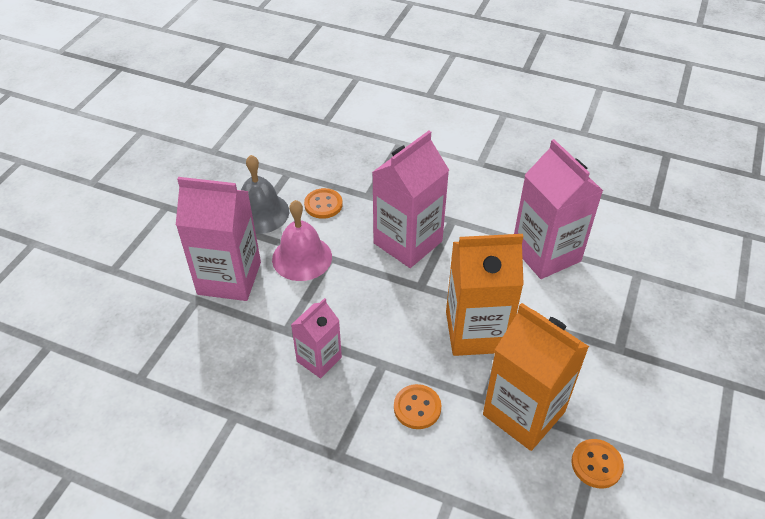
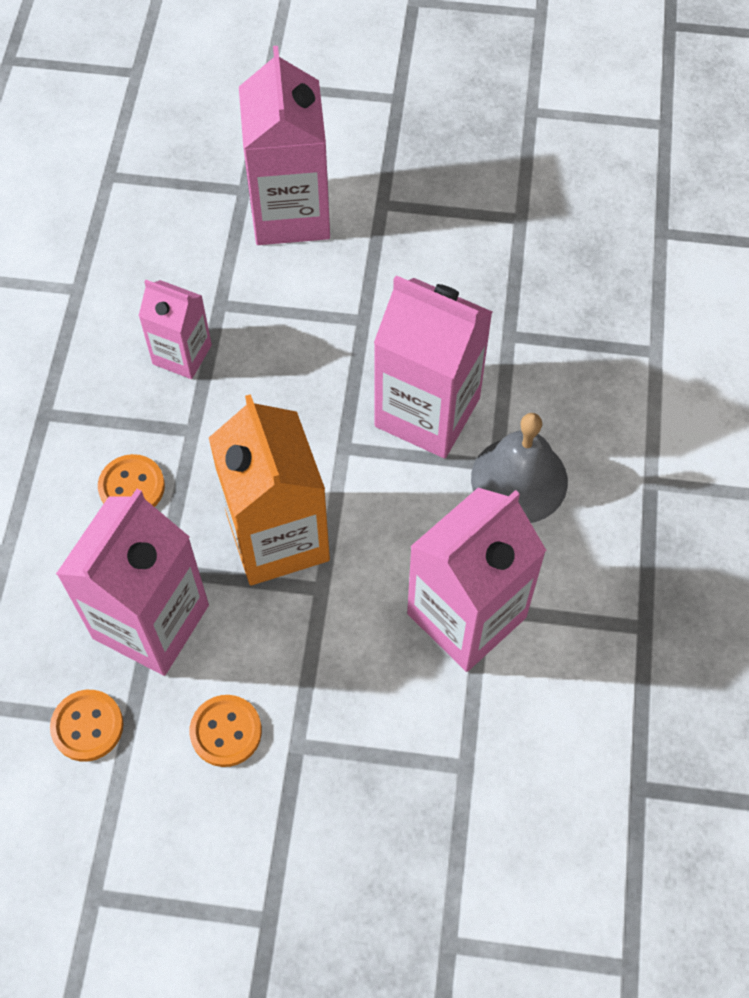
camera: 75 degrees right, 15 degrees up
(260, 213) = (424, 210): grey bell -> grey bell (519, 479)
(302, 257) = (353, 285): pink bell -> none
(323, 204) = (468, 282): orange button -> orange button (226, 731)
(523, 413) = (151, 621): orange carton -> pink carton

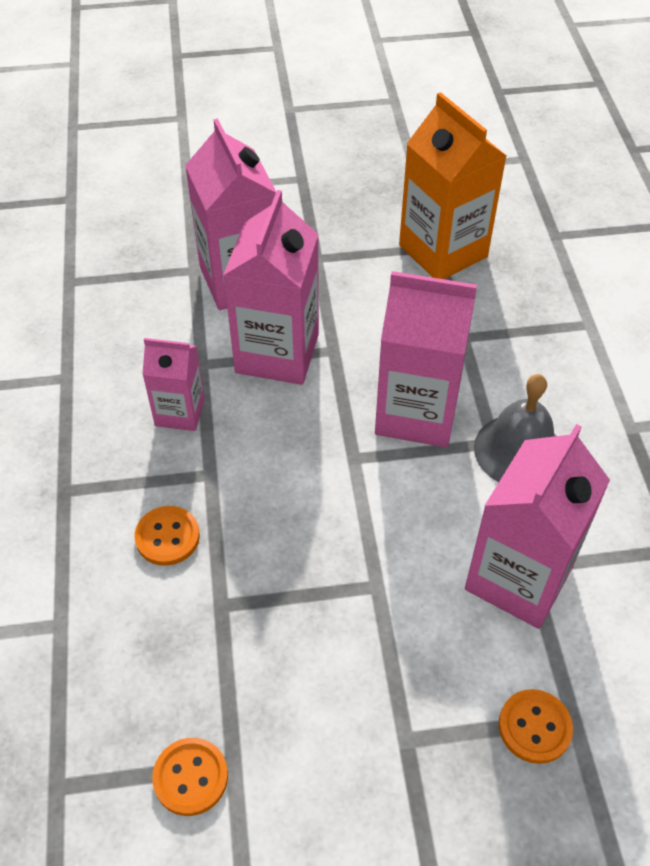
camera: 15 degrees left, 10 degrees down
(151, 621) = (224, 657): pink carton -> pink carton (277, 353)
(226, 731) = (332, 745): orange button -> orange button (534, 727)
(277, 537) = (320, 550): orange carton -> orange carton (443, 251)

